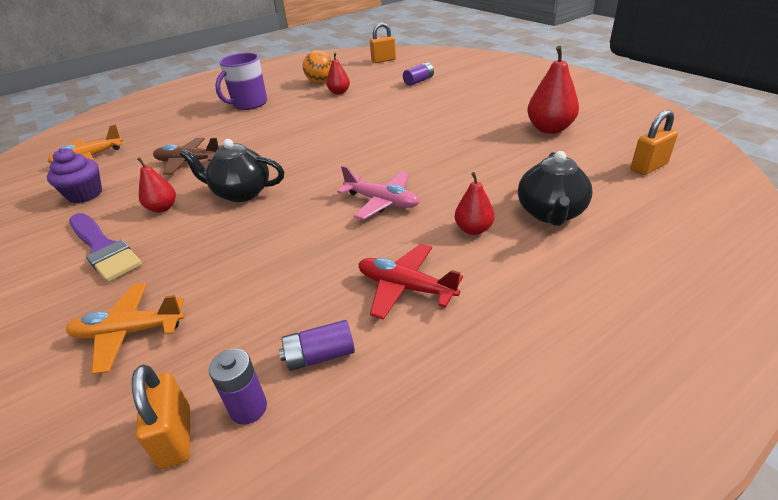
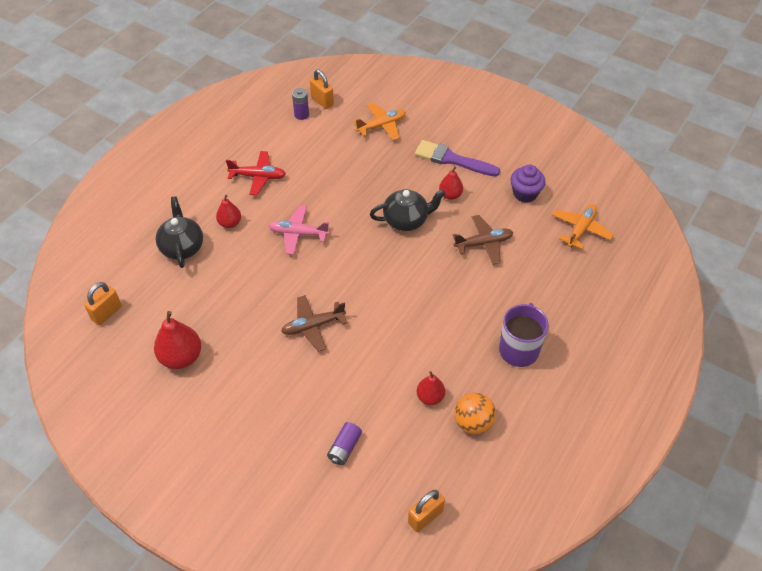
camera: 155 degrees right, 15 degrees up
(320, 355) = (284, 138): purple battery -> none
(408, 132) = (313, 326): none -> brown plane

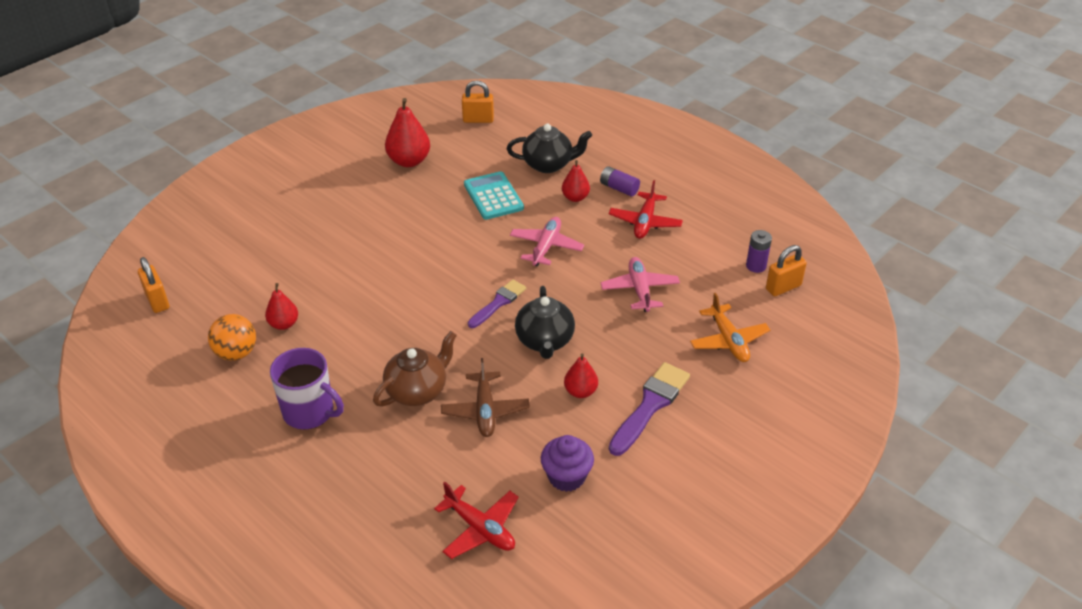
camera: 100 degrees right, 10 degrees down
(107, 313) = (478, 120): orange padlock -> orange padlock turned 45 degrees counterclockwise
(233, 280) = (493, 196): none -> turquoise calculator
(313, 326) = (411, 247): brown plane -> none
(339, 173) = (639, 290): none -> pink plane
(344, 448) = (258, 255): purple battery -> purple battery (619, 188)
(371, 254) = (498, 303): none -> purple brush
(477, 286) = (417, 391): none -> brown teapot
(580, 229) = (480, 528): orange plane -> red plane

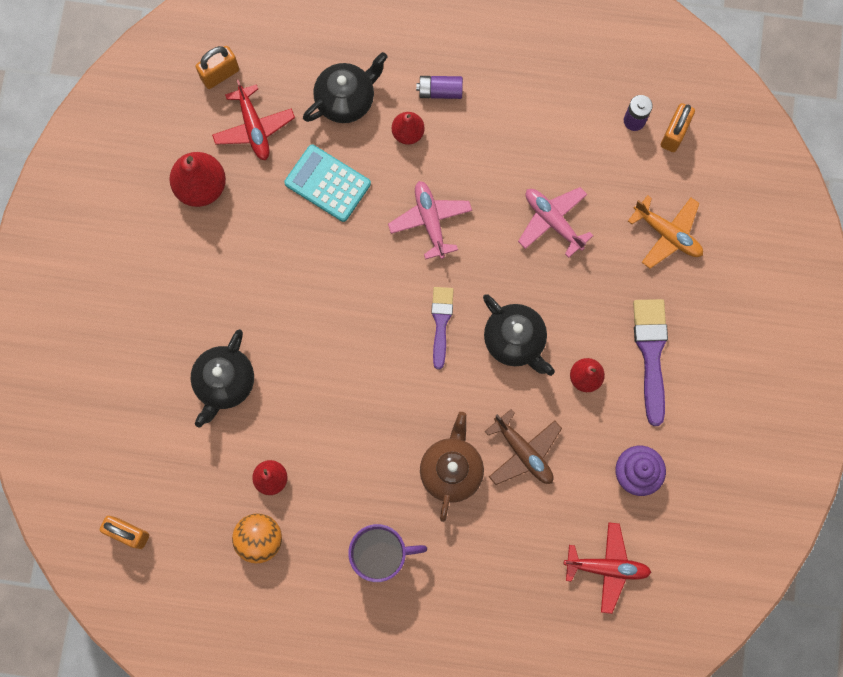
camera: 35 degrees left, 35 degrees up
(313, 258) = (225, 383): none -> black teapot
(645, 222) = (497, 125): red plane -> red plane (254, 128)

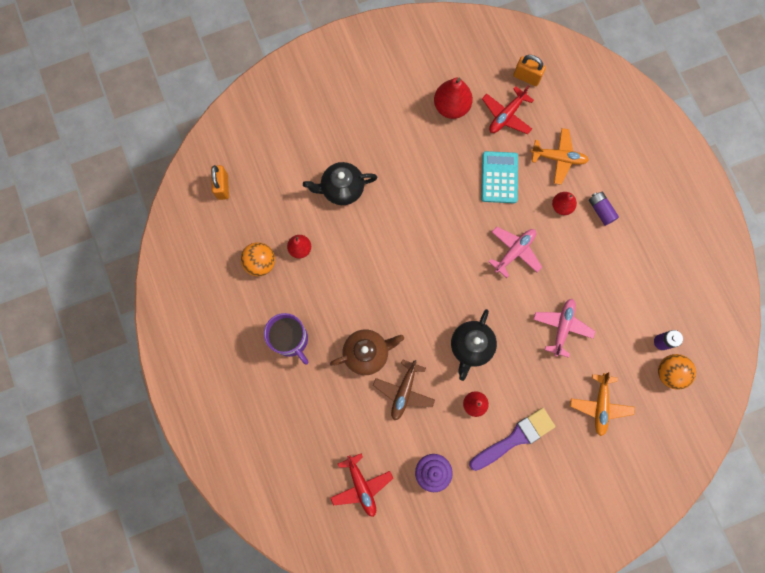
camera: 60 degrees right, 0 degrees up
(346, 100) = (558, 158): black teapot -> orange plane
(441, 322) = (455, 294): purple brush -> none
(674, 134) = (669, 373): orange padlock -> orange ball

